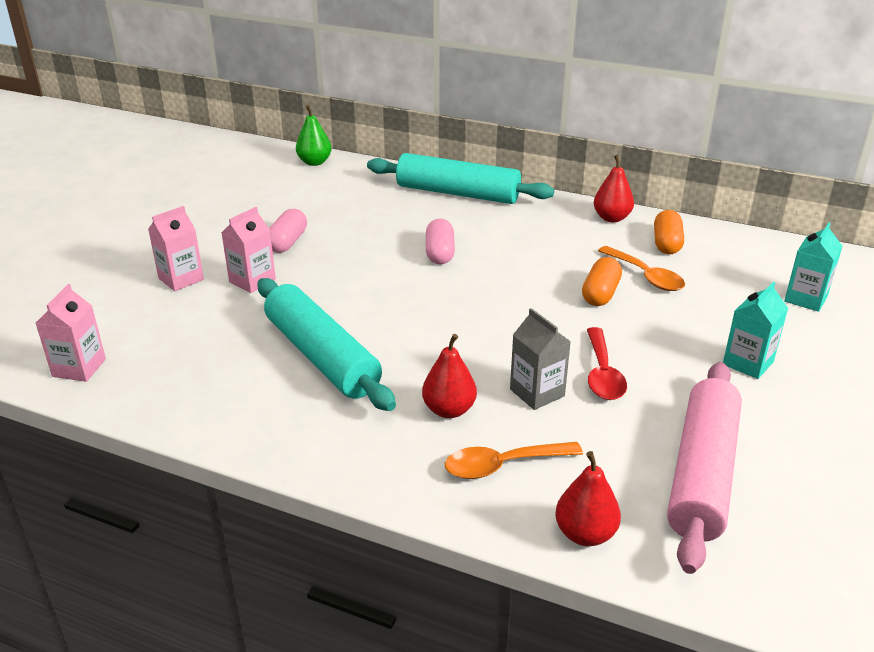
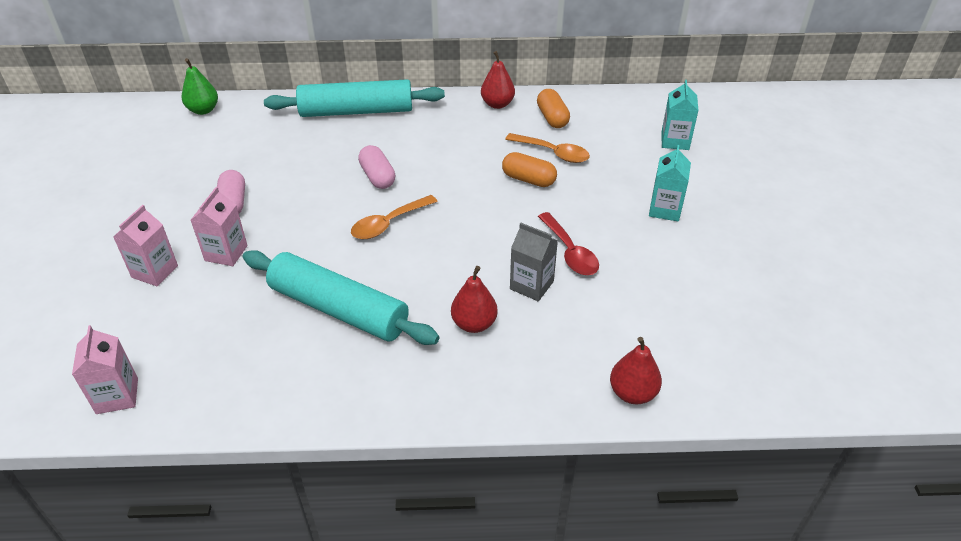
camera: 25 degrees left, 10 degrees up
(502, 465) = (543, 358): orange spoon -> orange spoon (388, 224)
(600, 294) = (528, 179): orange capsule -> orange capsule turned 60 degrees counterclockwise
(702, 473) = (683, 313): pink rolling pin -> none

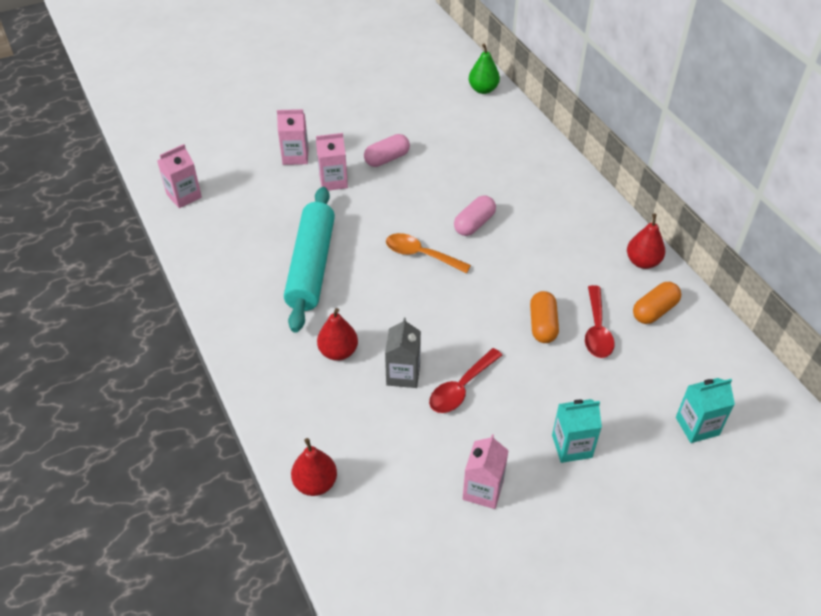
camera: 65 degrees right, 5 degrees up
(356, 111) = (552, 174): turquoise rolling pin -> none
(553, 153) = (597, 330): orange spoon -> red spoon
(687, 276) = (483, 490): none -> pink carton

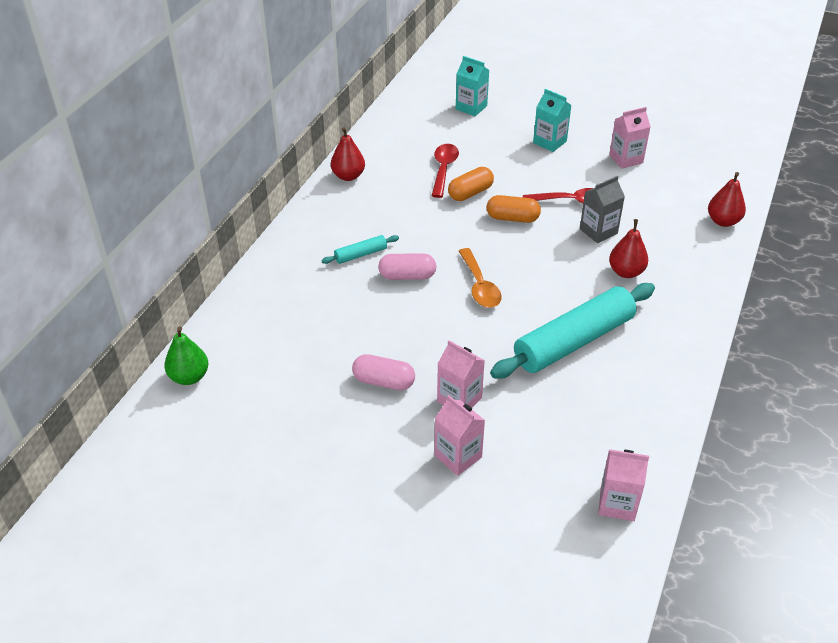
camera: 130 degrees left, 5 degrees down
(525, 214) = (360, 254): none -> turquoise rolling pin
(597, 330) = (443, 169): red spoon -> red spoon turned 45 degrees counterclockwise
(654, 311) = (393, 154): orange capsule -> orange capsule (512, 218)

